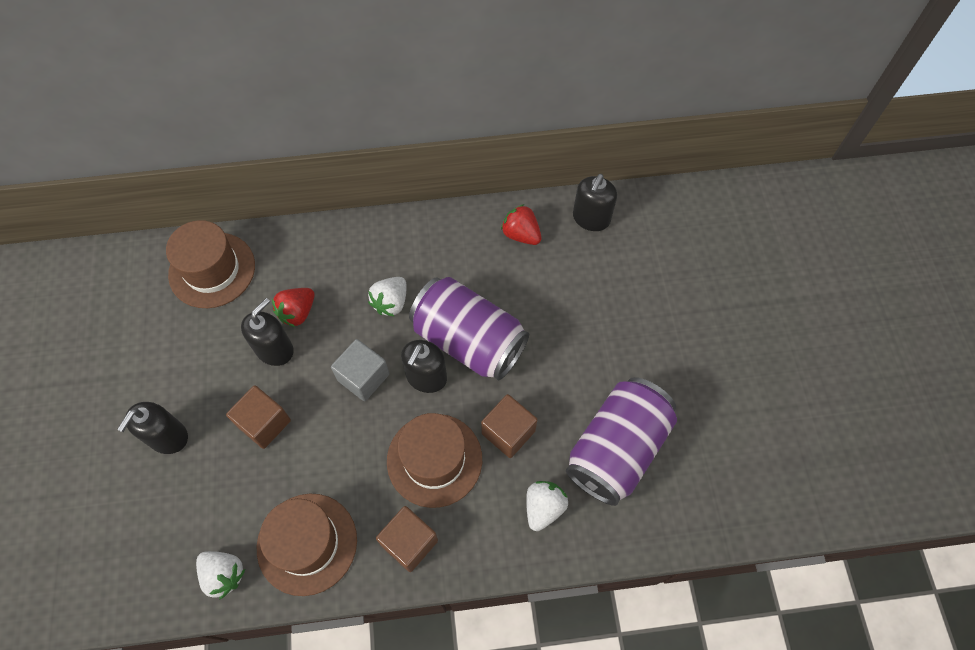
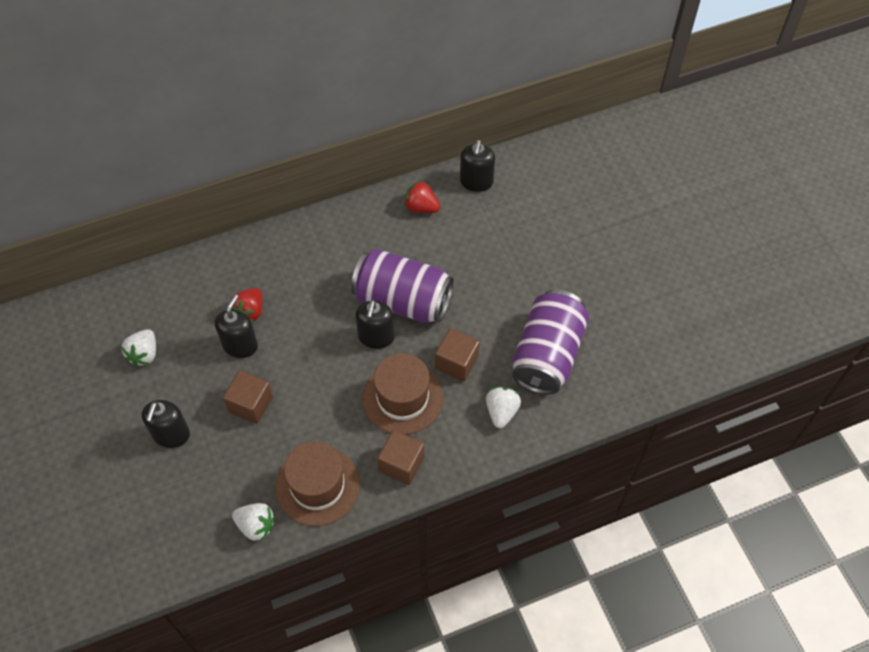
camera: 15 degrees left, 5 degrees down
(212, 270) = (163, 294): brown hat -> none
(363, 377) = (323, 349): grey cube -> none
(391, 302) = (327, 286): white strawberry -> white strawberry (144, 354)

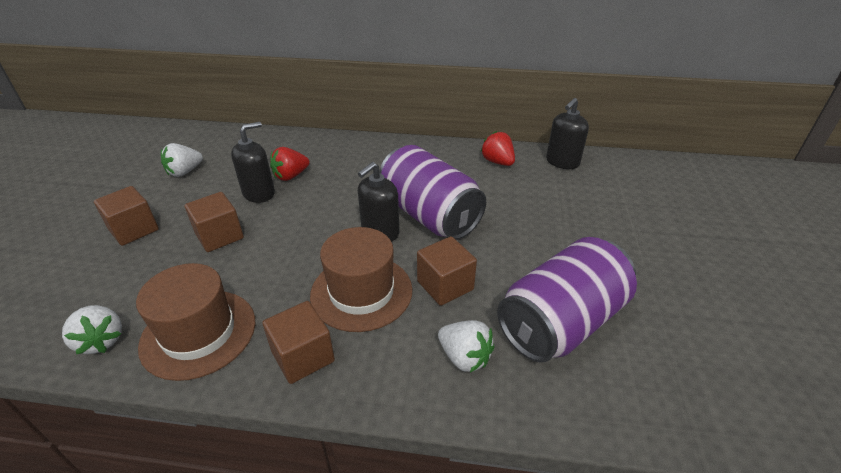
camera: 30 degrees right, 20 degrees down
(171, 434) = (134, 230): black soap dispenser -> brown cube
(501, 412) = (464, 357): white strawberry -> white strawberry turned 90 degrees clockwise

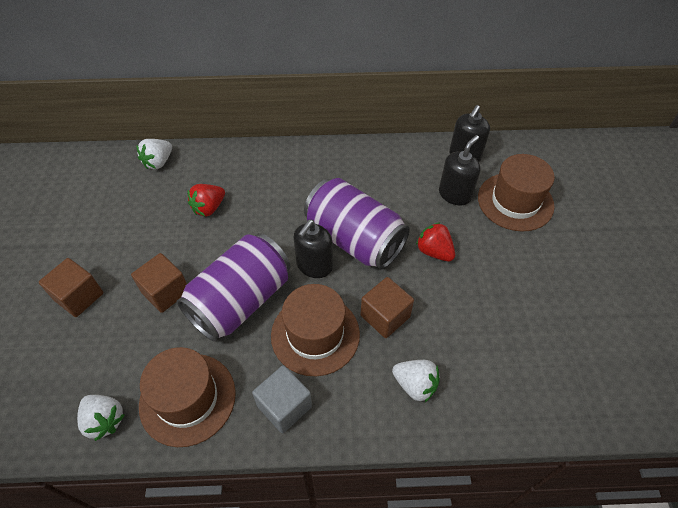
camera: 10 degrees left, 15 degrees up
(184, 172) = (98, 216): white strawberry -> white strawberry (158, 162)
(259, 193) = (185, 234): black soap dispenser -> black soap dispenser (455, 194)
(303, 356) = (284, 406): brown cube -> grey cube
(497, 162) = (404, 163): red strawberry -> red strawberry (434, 251)
(561, 322) = (486, 339): purple can -> purple can (240, 301)
(613, 203) = (515, 201): none -> brown hat

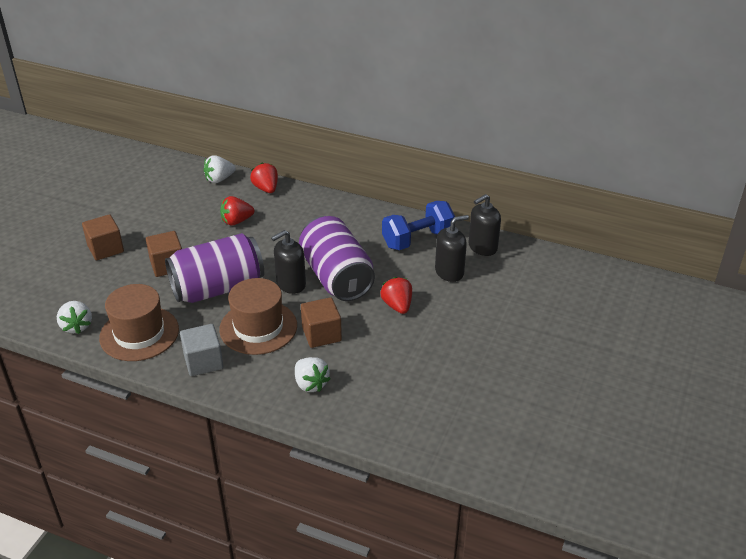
camera: 25 degrees right, 15 degrees down
(215, 158) = (266, 188): none -> red strawberry
(401, 167) = (417, 239): none -> blue dumbbell
(515, 201) = (501, 293): brown hat -> none

